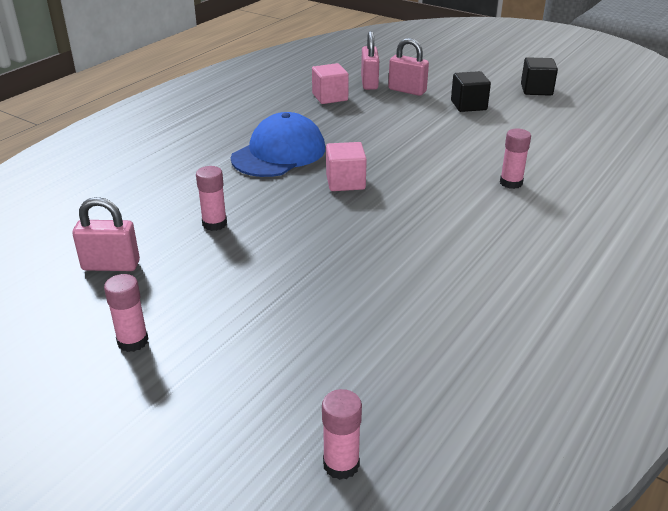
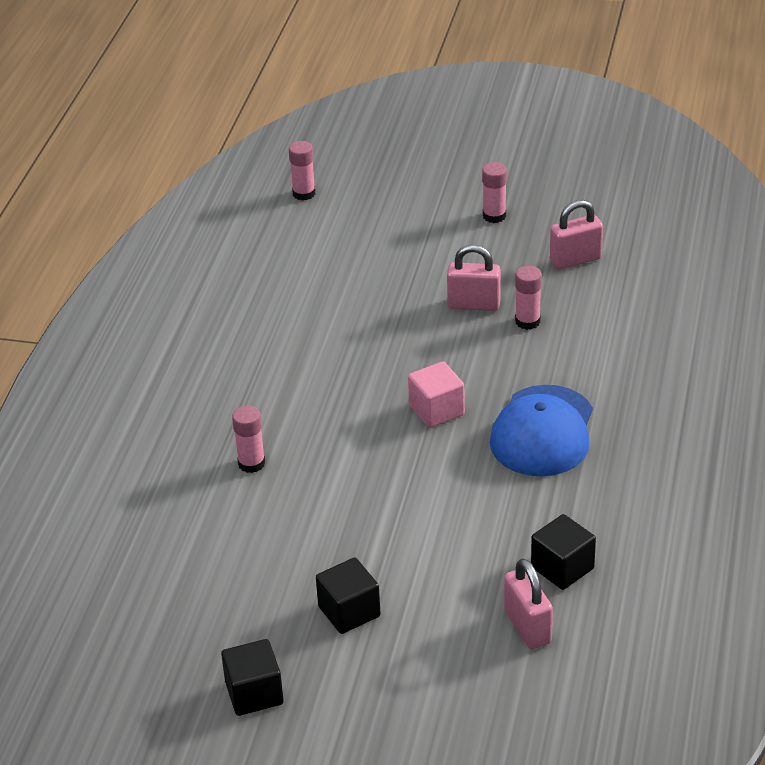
camera: 160 degrees right, 5 degrees up
(330, 97) = (562, 568): pink cube -> black cube
(407, 90) = (458, 624): pink padlock -> pink padlock (474, 304)

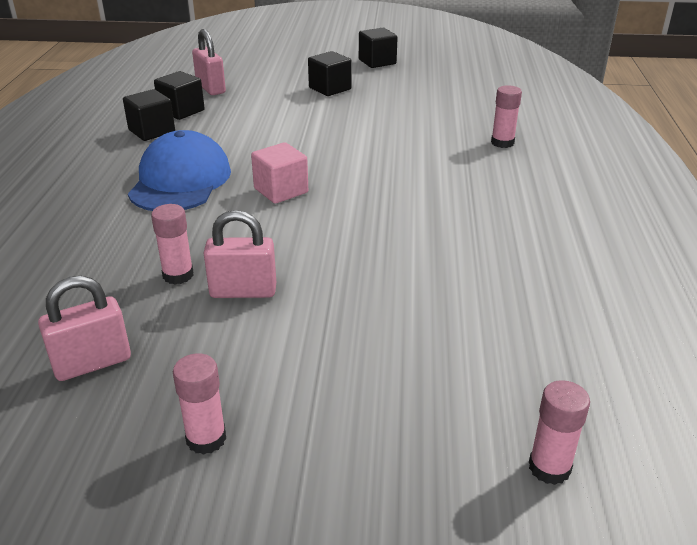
camera: 170 degrees right, 5 degrees down
(251, 463) = (436, 149): pink glue stick -> pink glue stick (502, 143)
(593, 524) = (152, 131): none -> black cube

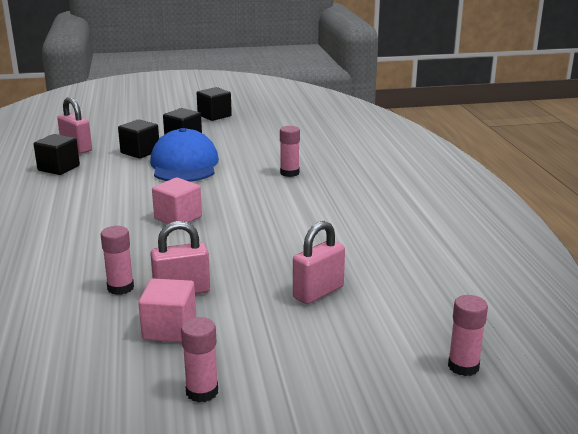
camera: 15 degrees left, 10 degrees down
(92, 363) = (79, 358): pink padlock -> pink padlock (318, 292)
(152, 131) = (39, 186): black cube -> black cube (140, 152)
(180, 181) = (86, 220): blue cap -> blue cap (184, 165)
(207, 341) = (169, 329): none -> pink cube
(502, 143) = (342, 165): pink glue stick -> pink glue stick (289, 173)

